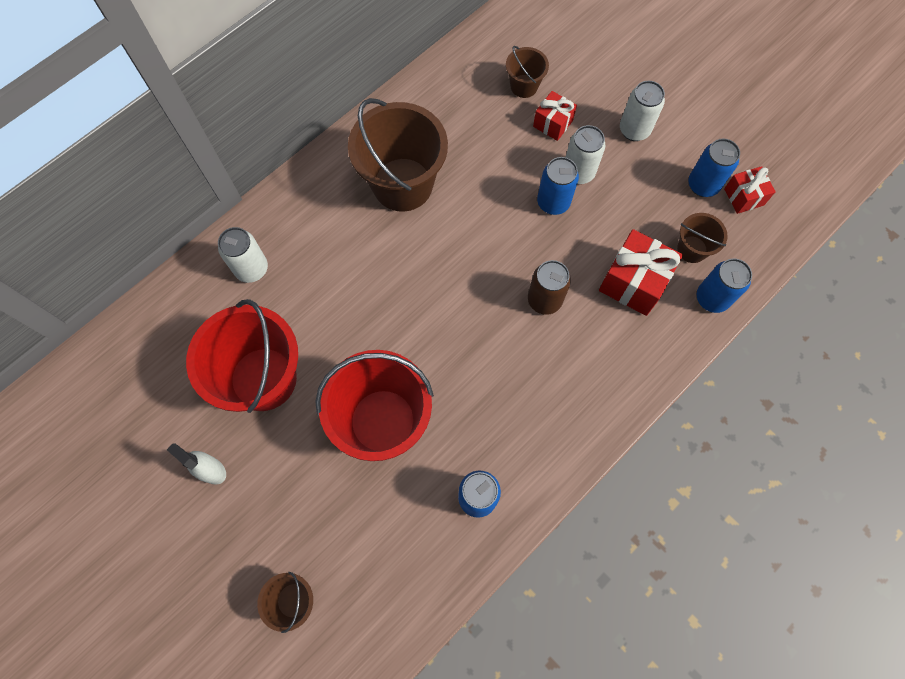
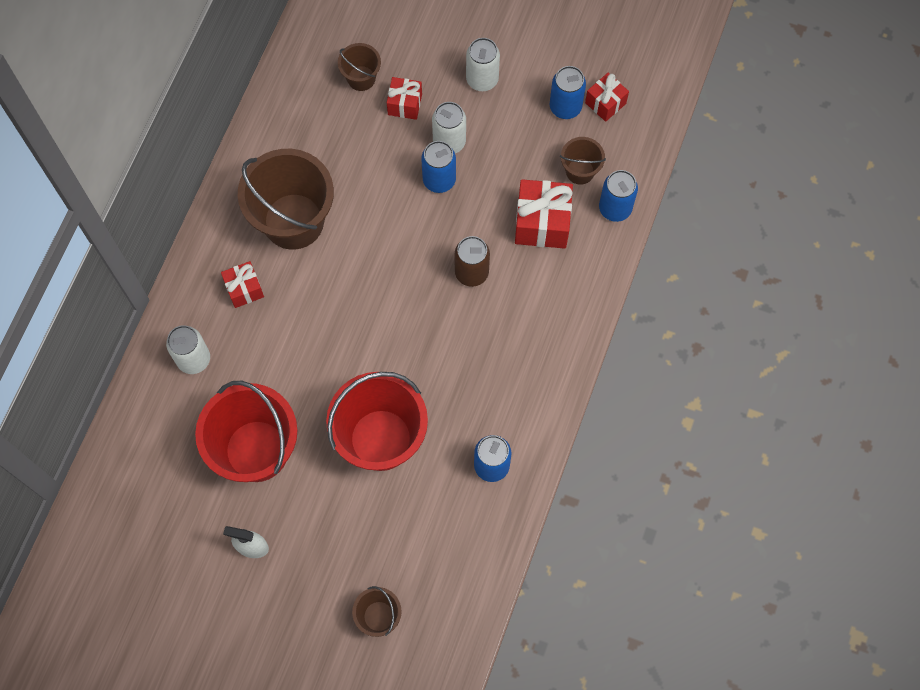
camera: 25 degrees left, 0 degrees up
(328, 226) = (244, 289): none -> red gift

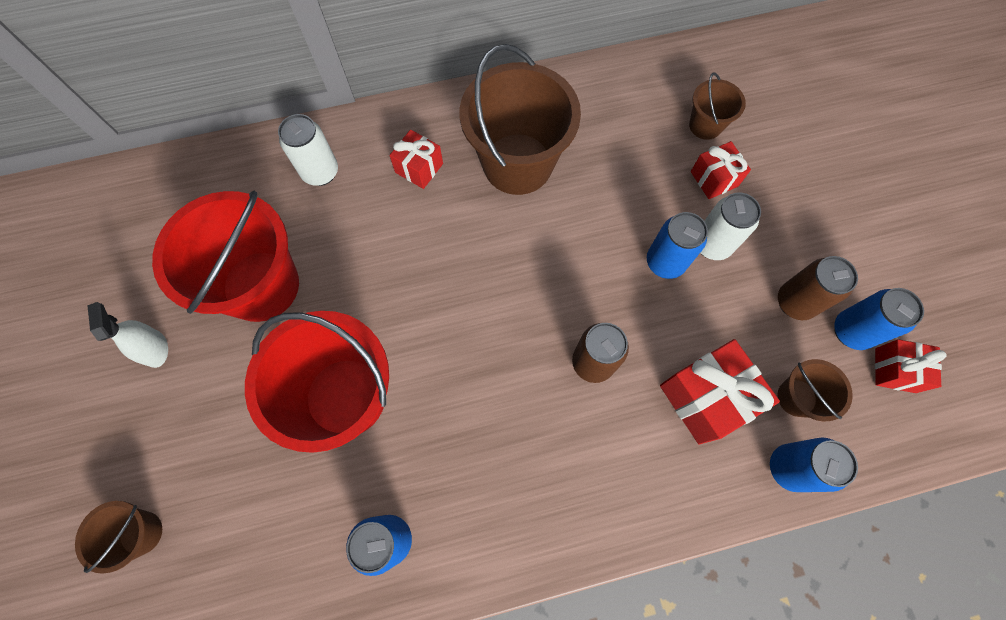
camera: 55 degrees right, 0 degrees up
(482, 80) = (803, 230): white can -> none
(524, 124) = (795, 302): none -> brown can

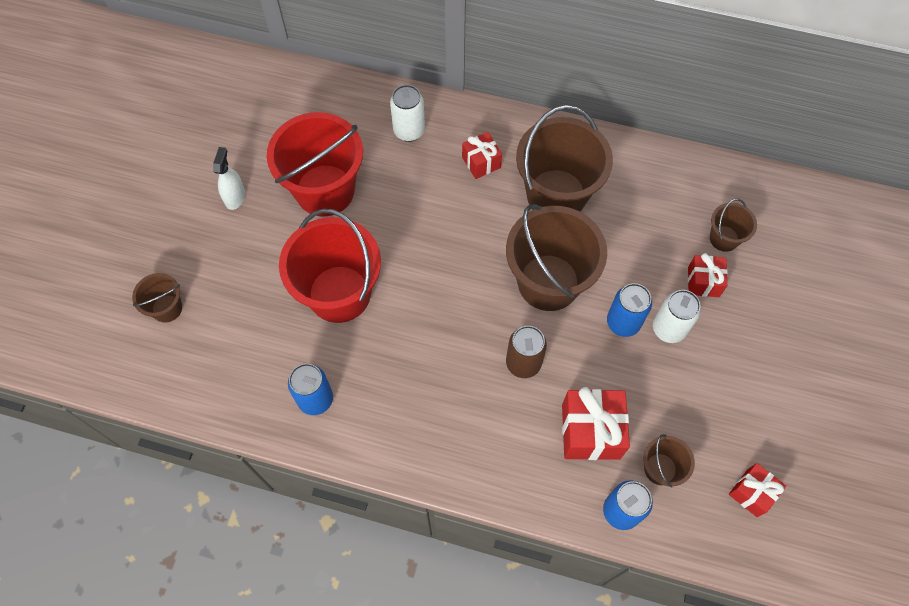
camera: 30 degrees right, 5 degrees down
(565, 260) = (548, 282): none -> brown bucket
(795, 302) = (706, 404): brown can -> none
(851, 331) = (736, 447): blue can -> none

